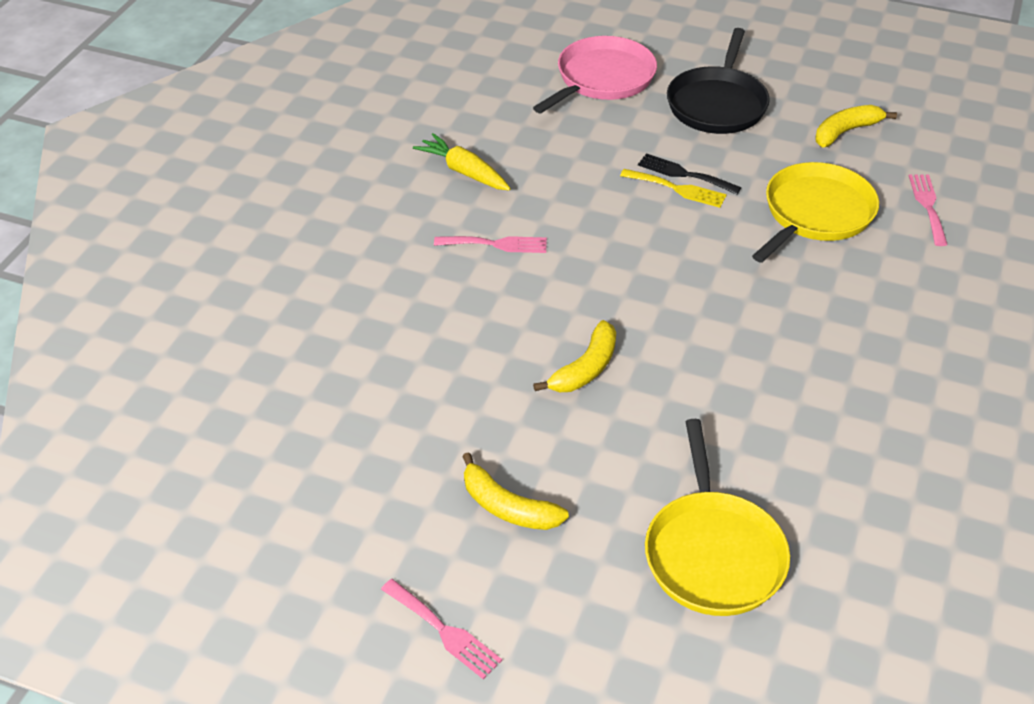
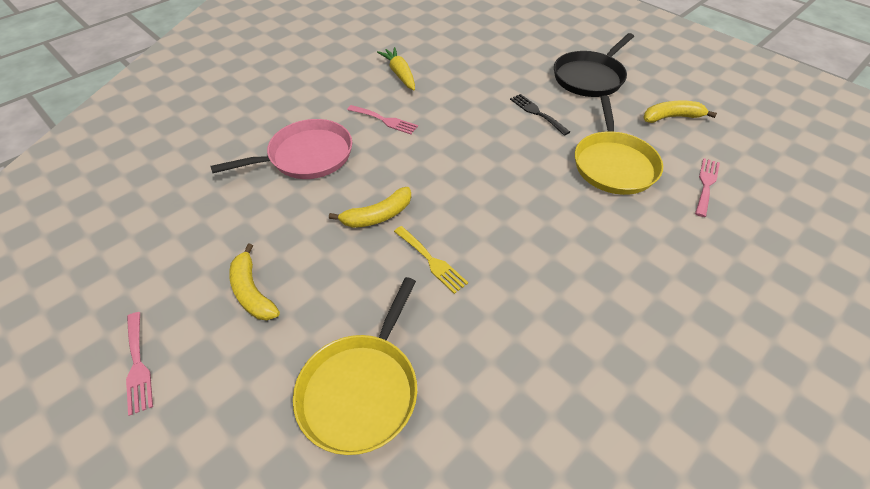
camera: 25 degrees right, 5 degrees up
(602, 79) = (524, 45): pink pan -> pink pan (306, 156)
(677, 189) = (526, 121): yellow fork -> yellow fork (431, 261)
(815, 214) = (613, 164): yellow pan -> yellow pan turned 120 degrees clockwise

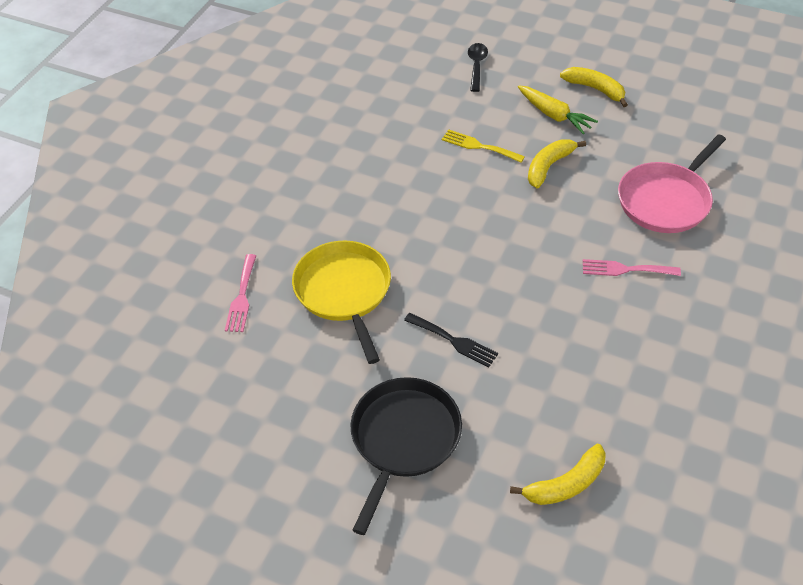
camera: 160 degrees right, 0 degrees up
(138, 365) = (622, 38): pink fork -> none
(361, 389) = (476, 66): yellow pan -> black spoon
(399, 74) = (668, 352): yellow carrot -> yellow carrot (554, 115)
(671, 117) = (280, 391): yellow banana -> yellow banana (565, 484)

